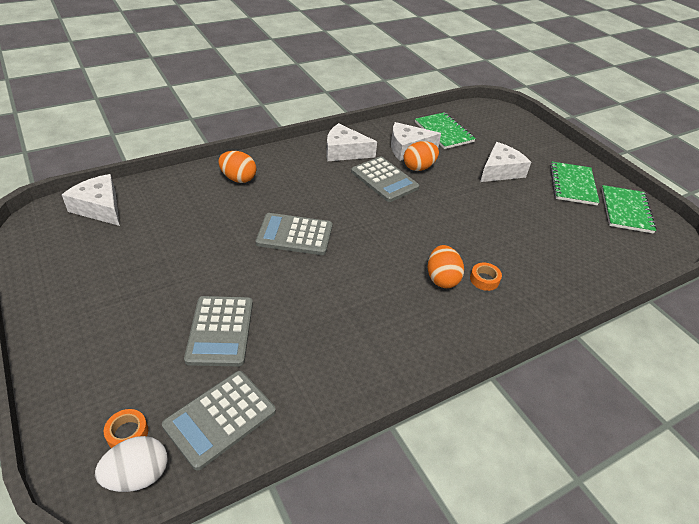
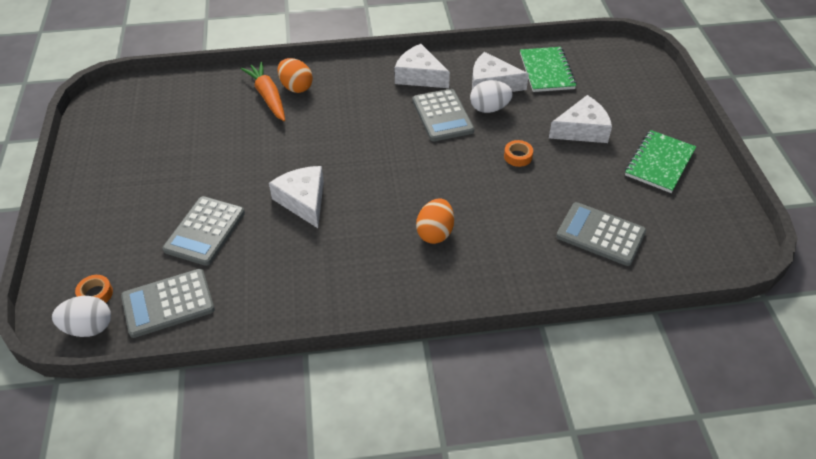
camera: 25 degrees right, 5 degrees up
(99, 207) = (160, 93): white cheese -> white cheese (303, 201)
(215, 191) = (268, 97): none -> orange carrot
(294, 235) = (317, 156): grey calculator -> grey calculator (600, 234)
(419, 167) = (489, 108): orange egg -> white egg
(484, 279) = (479, 244): orange tape -> orange tape (518, 156)
(626, 210) = (704, 206): green notebook -> none

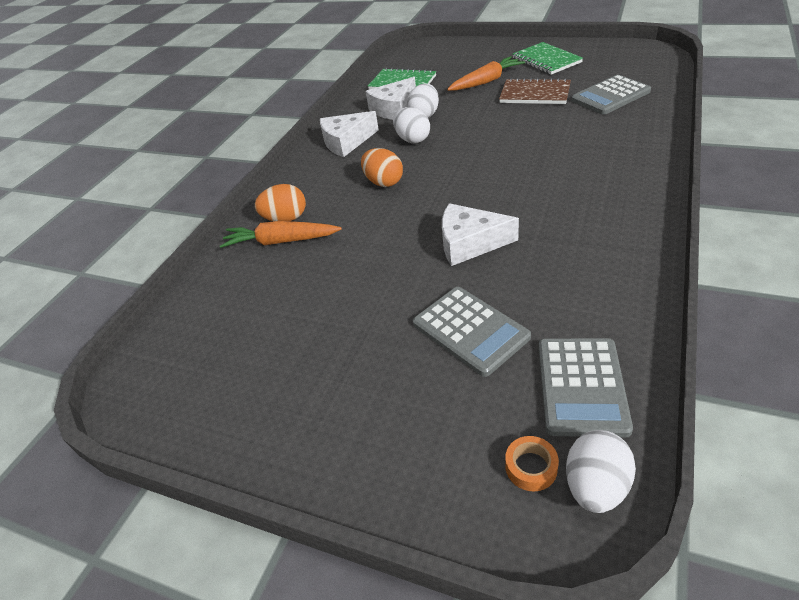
camera: 55 degrees left, 5 degrees down
(435, 233) = (565, 170): orange egg -> orange egg (384, 182)
(442, 116) = (412, 139): grey calculator -> white egg
(518, 156) = (496, 113): orange tape -> none
(573, 174) = (535, 94): none -> brown notebook
(582, 130) = (486, 81): white cheese -> orange carrot

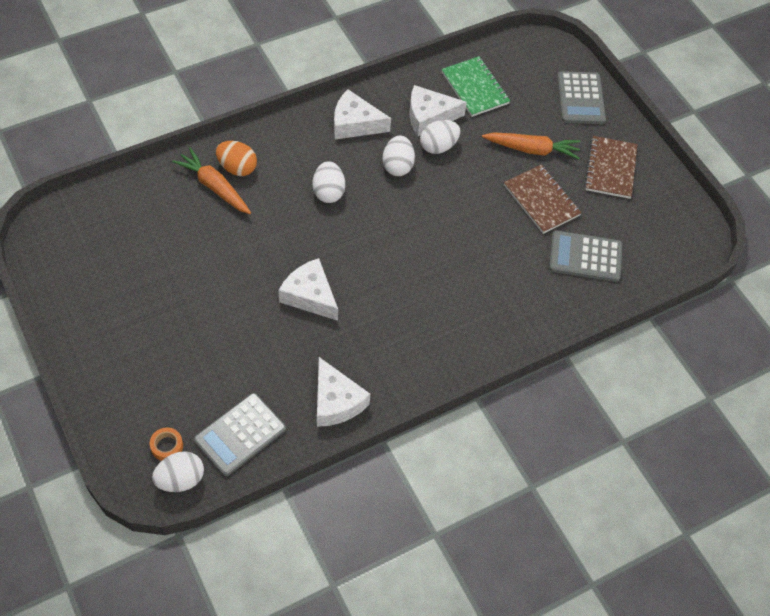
camera: 30 degrees right, 15 degrees up
(384, 182) = (328, 192): orange egg -> white egg
(470, 330) = (233, 353): grey calculator -> grey calculator (580, 98)
(546, 60) = (610, 169): green notebook -> brown notebook
(612, 288) = (336, 401): none -> white cheese

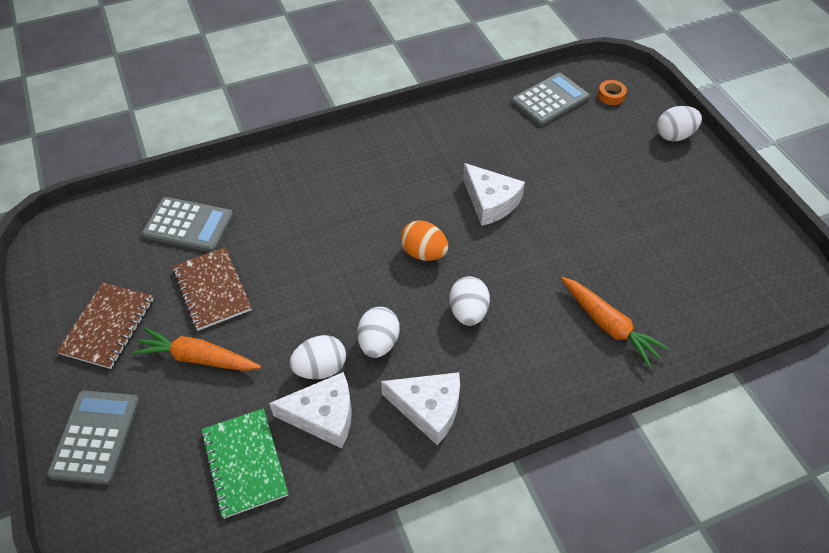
camera: 170 degrees left, 5 degrees down
(180, 479) = (595, 75): white egg -> white egg (674, 135)
(237, 168) = (583, 349): orange egg -> orange egg (424, 253)
(336, 401) = (467, 118): white cheese -> none

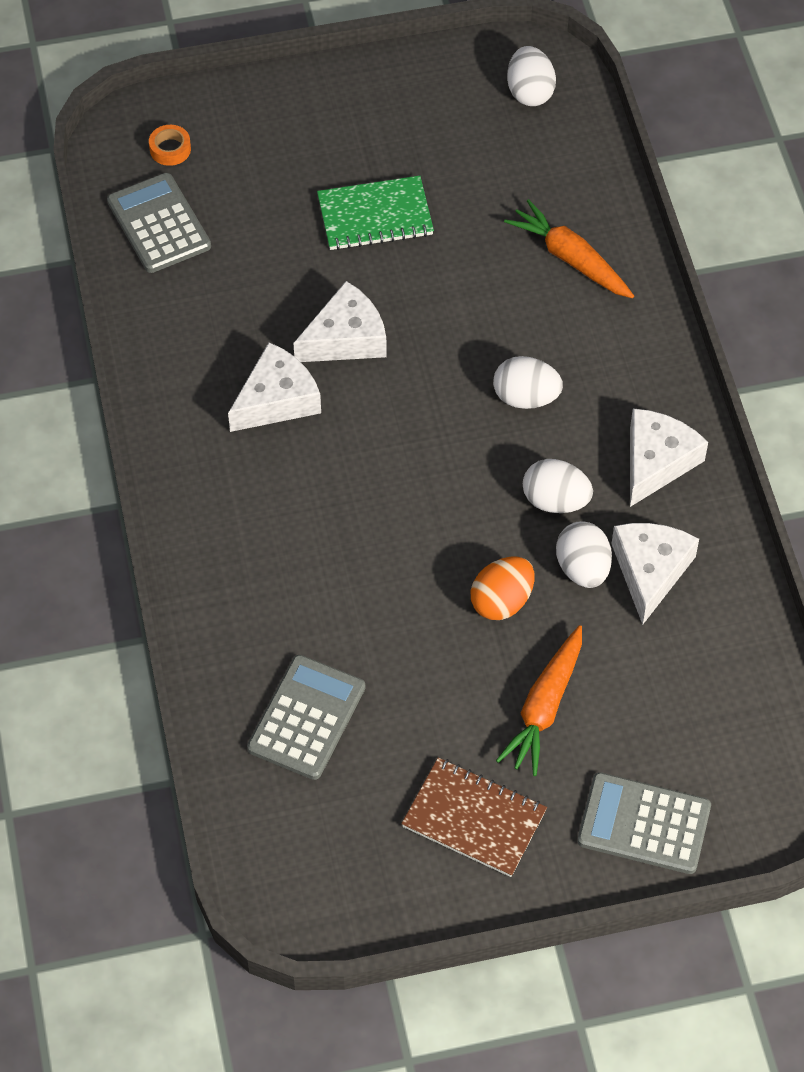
camera: 80 degrees left, 5 degrees up
(212, 290) = (434, 688): brown notebook -> none
(245, 463) = (701, 658): green notebook -> green notebook (375, 216)
(424, 253) = (420, 430): orange egg -> orange egg (502, 601)
(430, 175) = (277, 399): none -> white cheese
(608, 325) = (570, 259): orange carrot -> orange carrot turned 105 degrees counterclockwise
(674, 135) = (271, 101): white egg -> white egg (529, 92)

